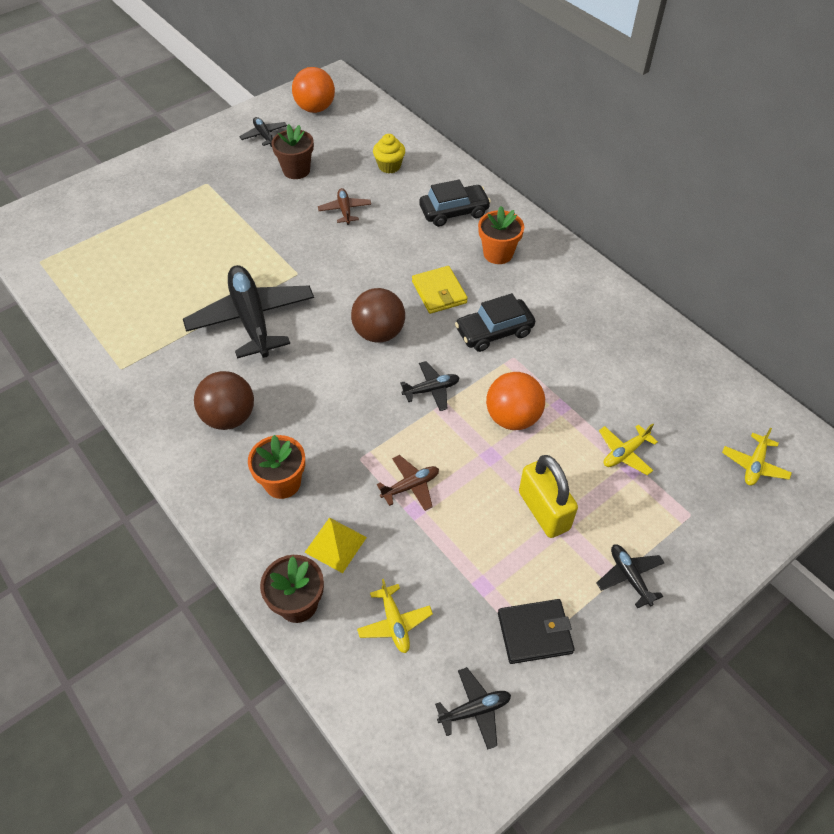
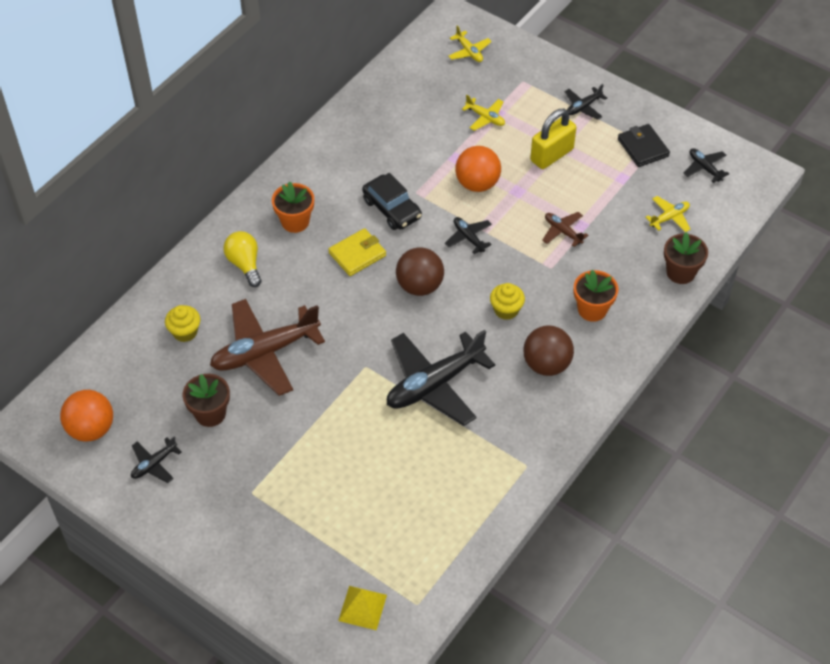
camera: 105 degrees left, 0 degrees up
(317, 399) = (506, 310): none -> yellow cupcake
(335, 544) = (628, 263): yellow pyramid -> yellow pyramid (362, 607)
(345, 210) = (265, 352): brown plane -> brown plane, size x2.18
(454, 212) = (245, 264): black car -> yellow light bulb
(754, 465) = (469, 52): yellow plane -> yellow plane turned 45 degrees clockwise

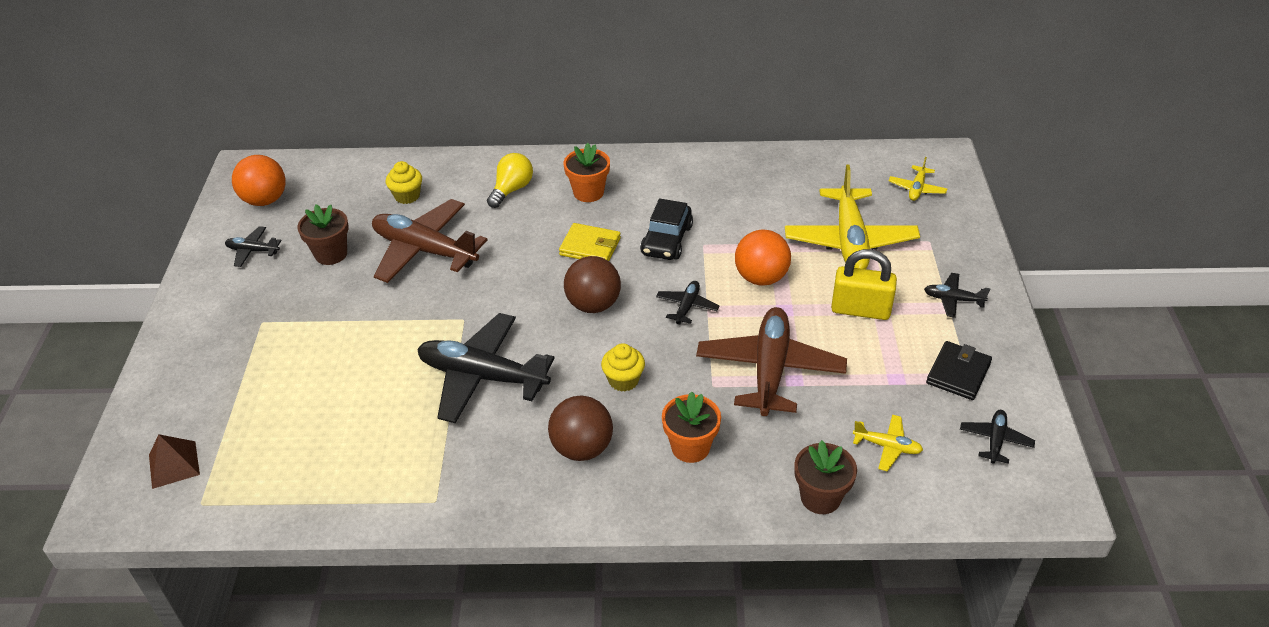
camera: 55 degrees right, 10 degrees down
(362, 607) = (174, 464): yellow pyramid -> brown pyramid
(485, 118) = (849, 241): yellow plane -> yellow plane, size x2.18
(563, 232) = (770, 370): brown plane -> brown plane, size x2.18

